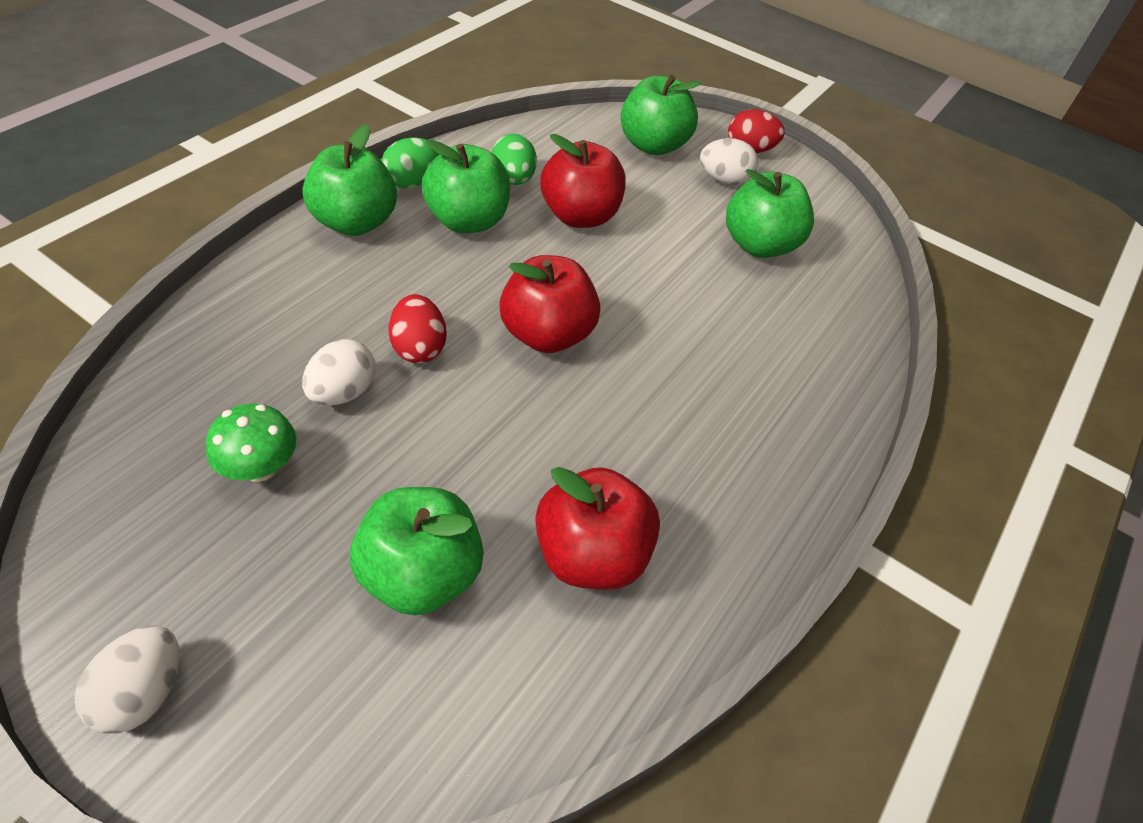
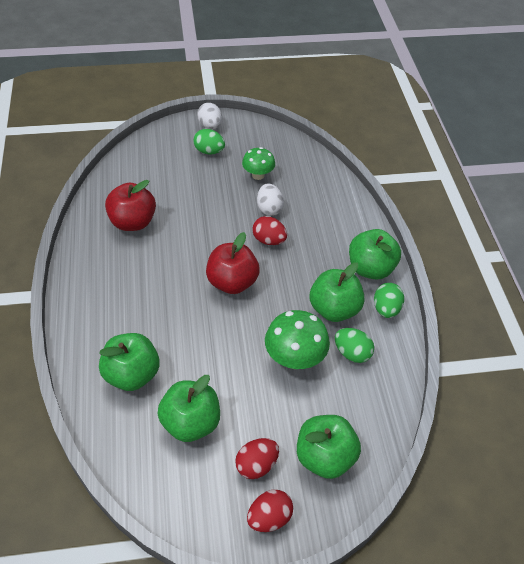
camera: 140 degrees right, 0 degrees up
(255, 609) = (209, 151): none -> green egg
(421, 574) = (177, 185): green apple -> green apple (132, 375)
(580, 216) = (295, 358): red apple -> green mushroom
(724, 180) = (256, 465): white egg -> red egg

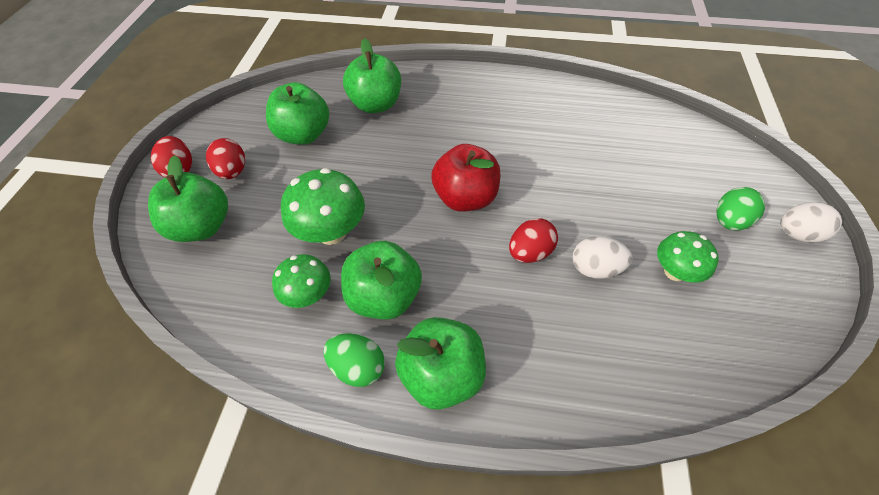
camera: 110 degrees right, 5 degrees up
(133, 222) = (583, 127): red apple -> none
(352, 353) = (308, 295): green egg -> green mushroom

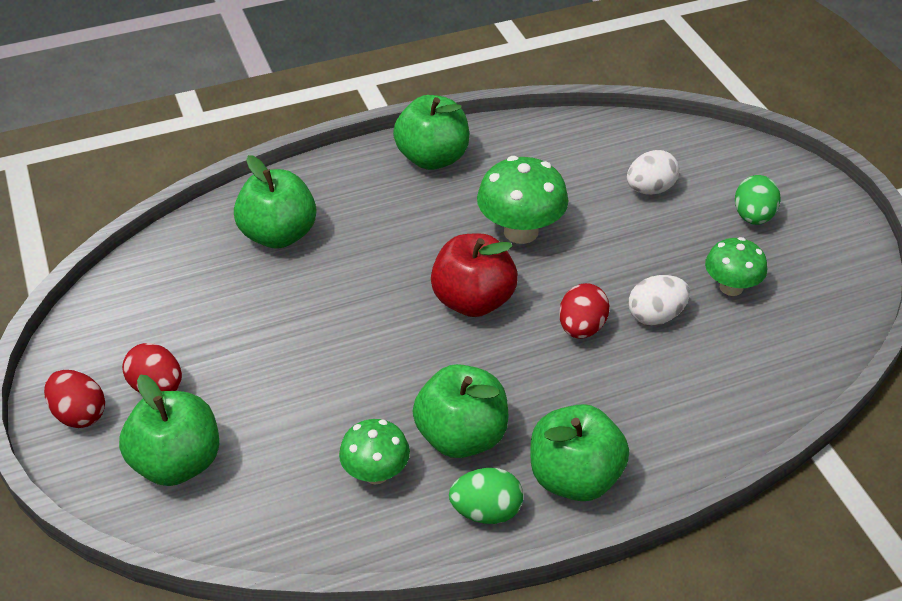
camera: 30 degrees left, 10 degrees down
(304, 135) = (214, 307): green apple -> green apple (433, 158)
(331, 232) = (347, 400): green mushroom -> green mushroom (521, 231)
(796, 234) = (819, 205): white egg -> white egg (650, 189)

